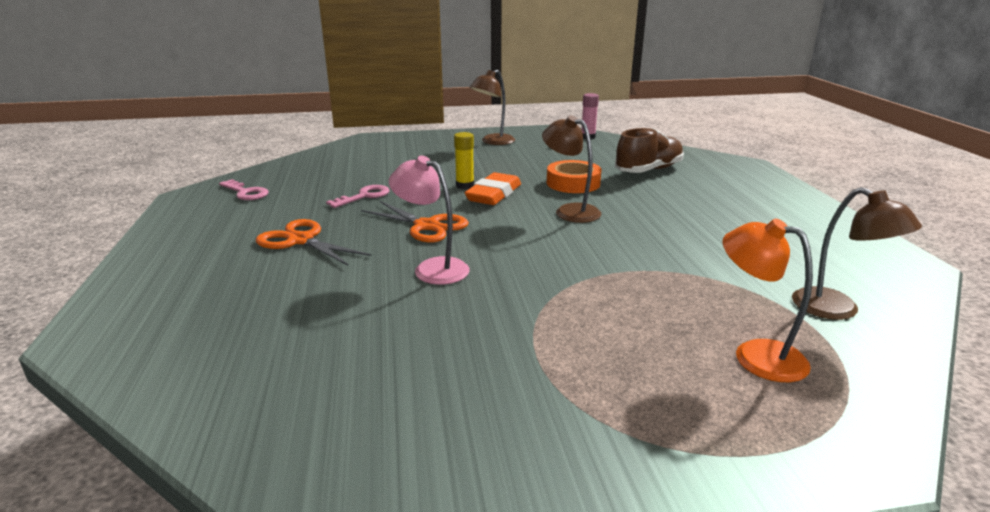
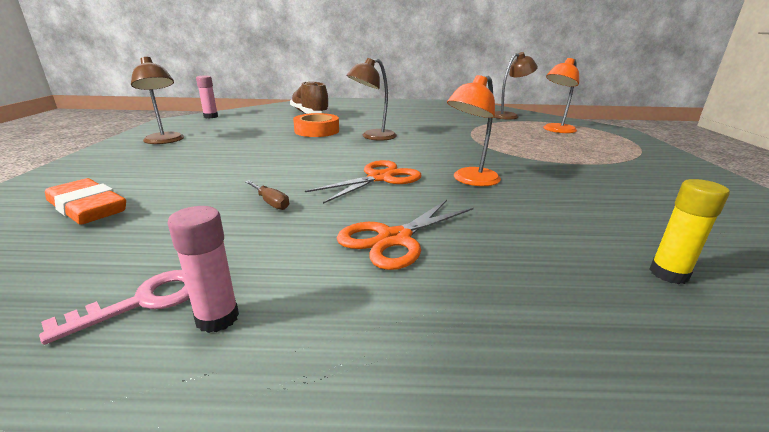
camera: 80 degrees left, 0 degrees up
(226, 209) = (217, 318): none -> pink glue stick
(364, 196) = (270, 202): pink key -> brown screwdriver
(432, 268) = (470, 180): pink lamp -> orange lamp
(465, 186) = (286, 159): yellow glue stick -> yellow glue stick (668, 274)
(494, 194) = (319, 152): orange eraser -> orange eraser (88, 208)

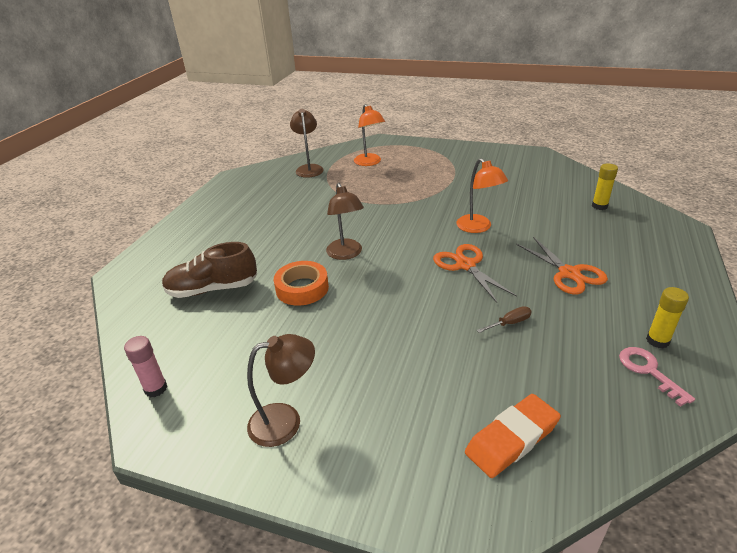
camera: 70 degrees left, 10 degrees up
(217, 318) = (657, 341): pink glue stick -> yellow glue stick

